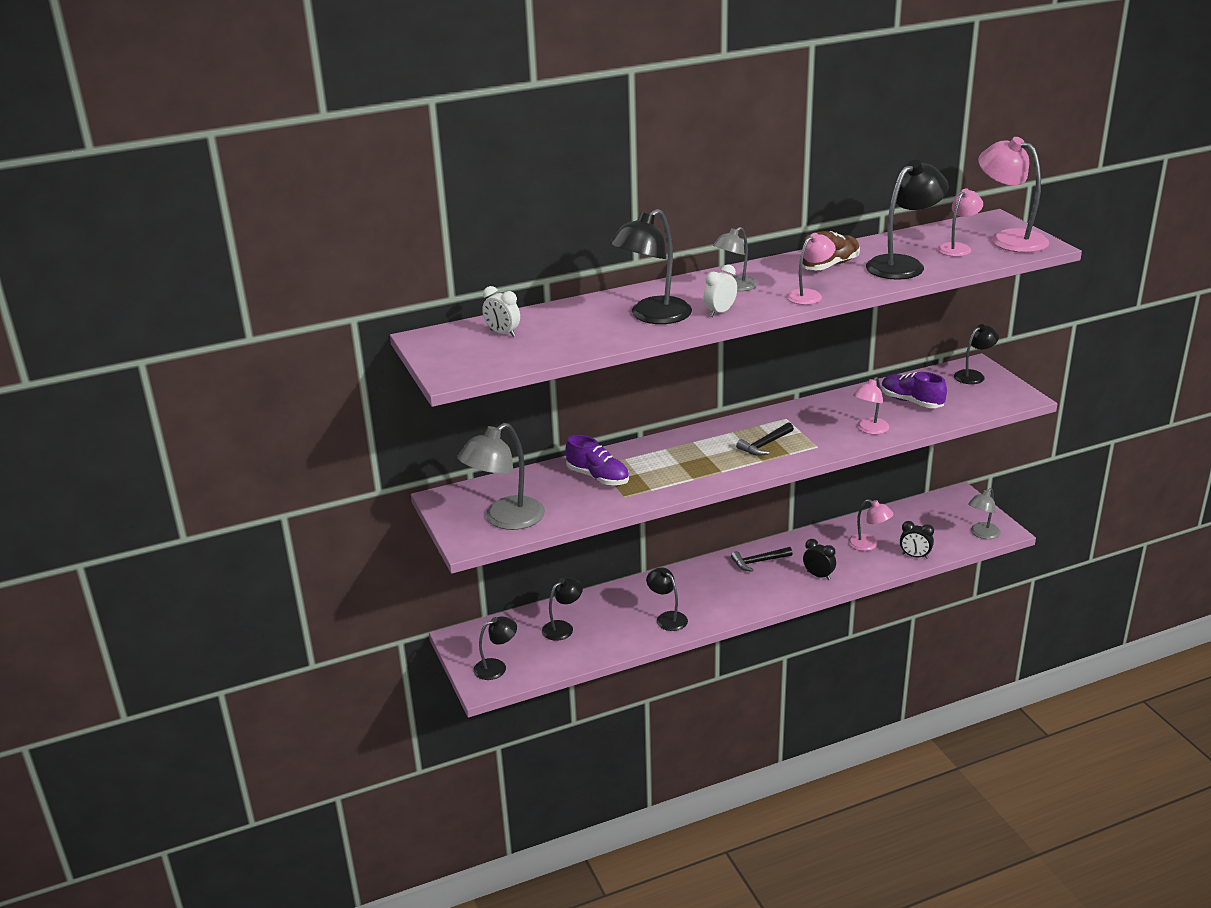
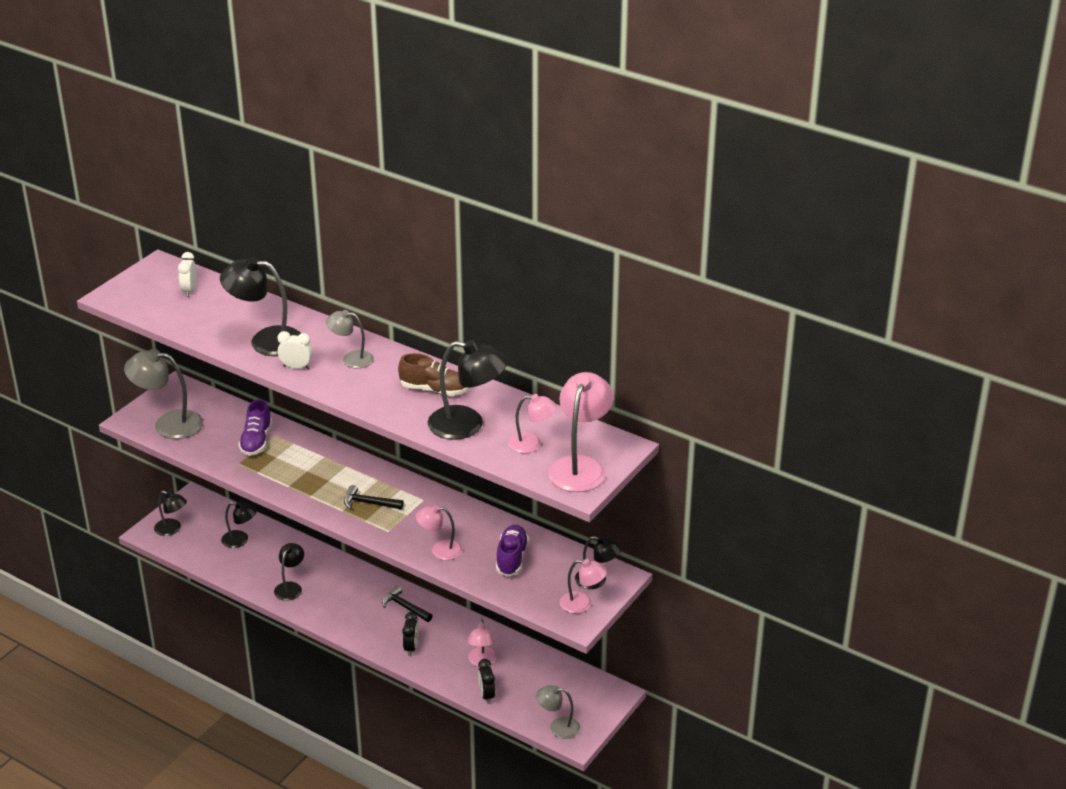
camera: 55 degrees right, 5 degrees up
(809, 295) = (362, 398): pink lamp -> pink lamp (582, 604)

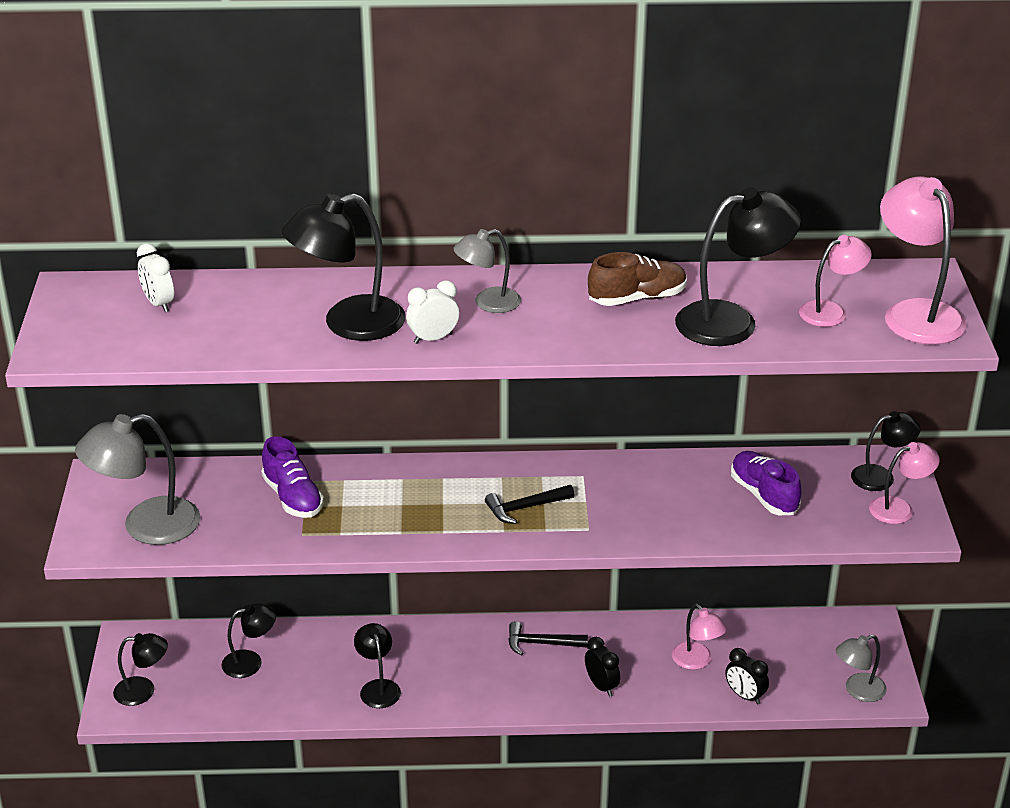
camera: 35 degrees left, 0 degrees up
(440, 550) = (674, 523): pink lamp -> none

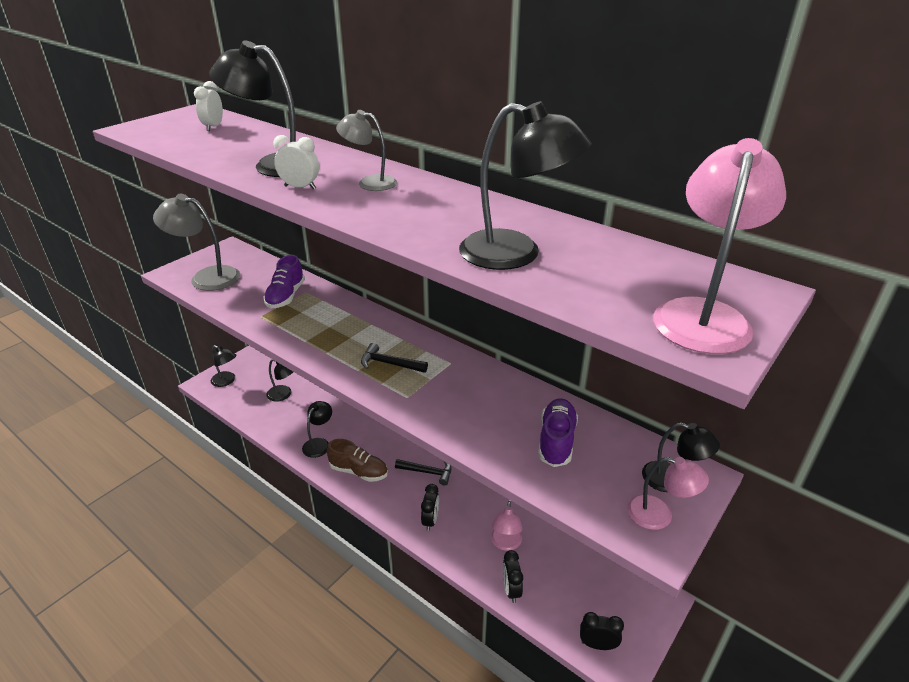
camera: 40 degrees right, 0 degrees up
(541, 643) = (428, 472): black hammer -> black hammer turned 150 degrees clockwise
(637, 298) = (470, 214): brown shoe -> brown shoe (358, 471)
(831, 311) = (616, 281): pink lamp -> none
(858, 691) = (597, 645): grey lamp -> black clock

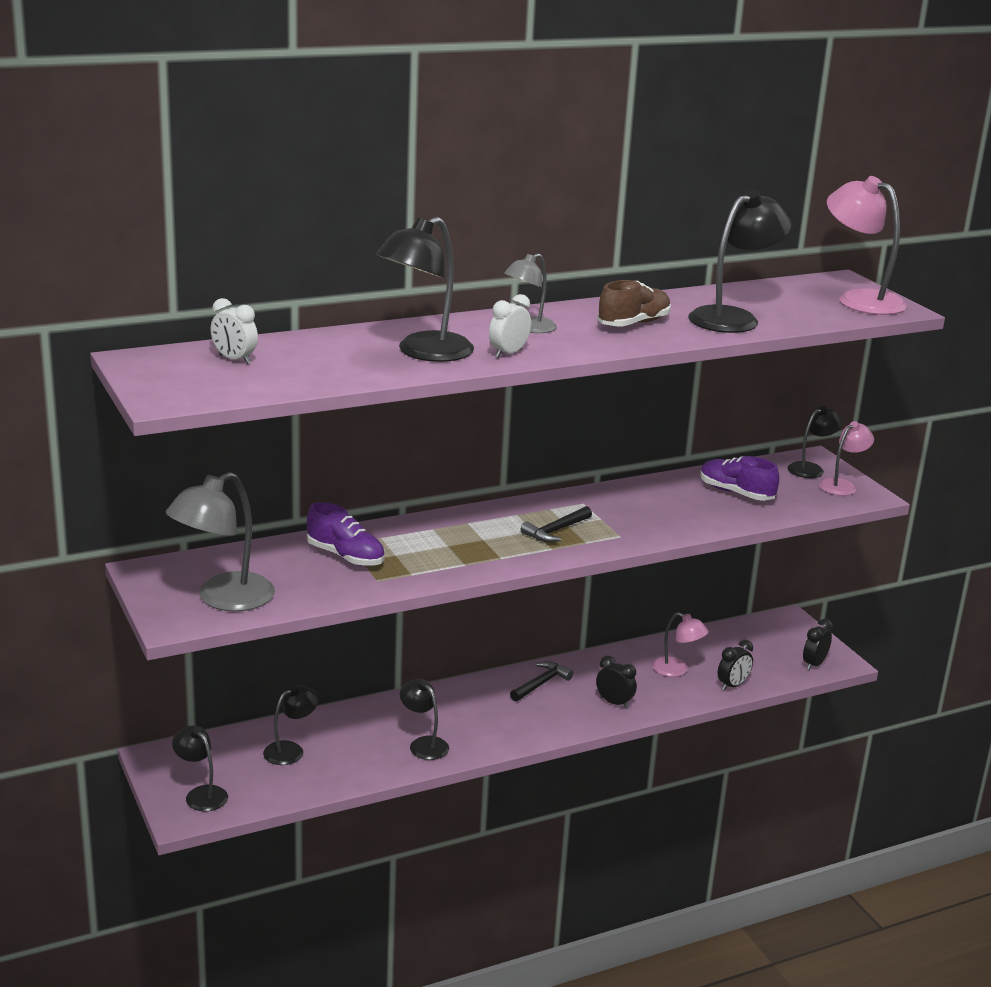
camera: 65 degrees left, 10 degrees down
(226, 381) = (201, 794): black lamp -> black lamp turned 105 degrees counterclockwise
(358, 471) = (500, 728): brown shoe -> brown shoe (633, 324)
(511, 590) = (732, 685): black clock -> black clock turned 60 degrees counterclockwise

